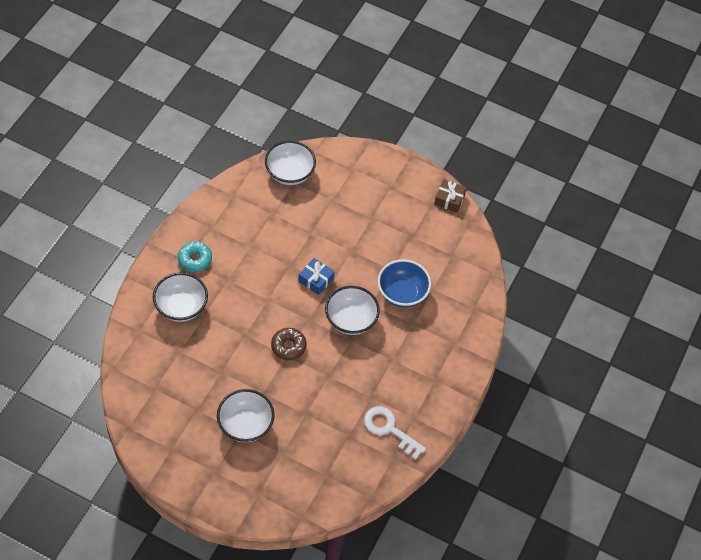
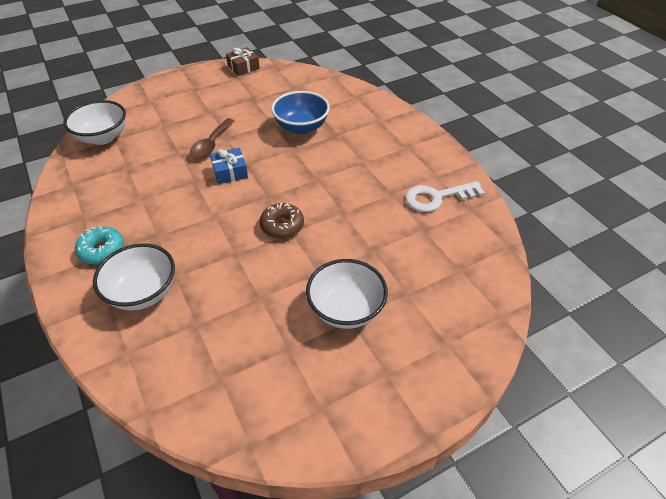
camera: 50 degrees left, 10 degrees down
(335, 247) = (211, 144): none -> brown spoon
(351, 320) = (296, 169): white bowl -> none

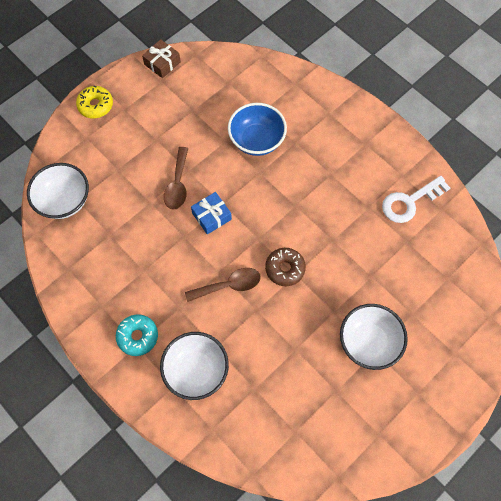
camera: 15 degrees left, 20 degrees up
(171, 83) = (96, 105): none -> yellow donut
(218, 227) = (229, 285): none -> brown spoon

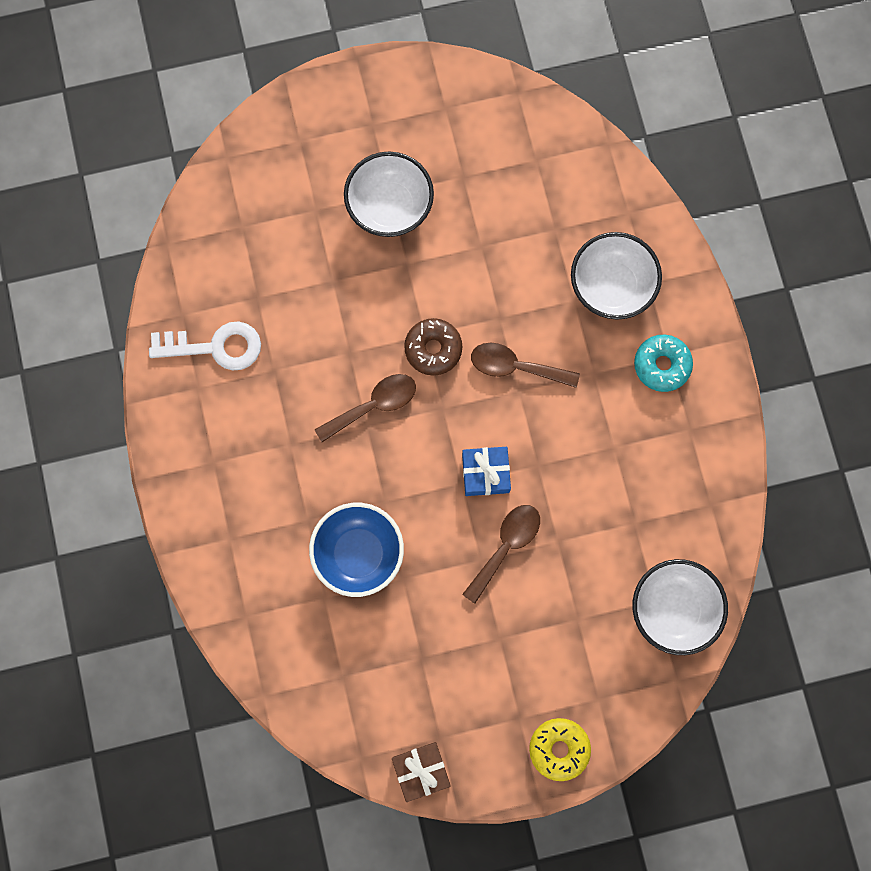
camera: 150 degrees left, 10 degrees up
(298, 219) = (374, 405): none -> brown spoon

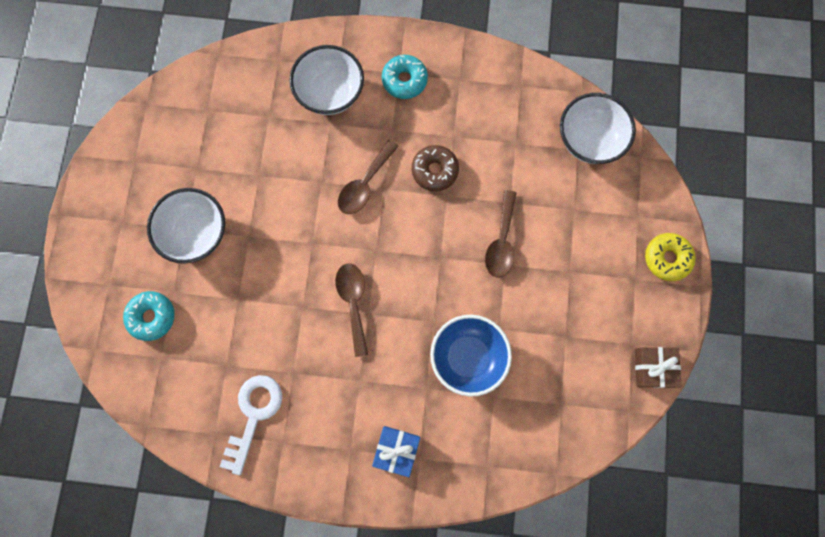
camera: 70 degrees left, 0 degrees up
(281, 199) = (152, 317): none -> turquoise donut
(433, 349) = (326, 241): brown donut -> brown donut (435, 170)
(485, 473) = (439, 236): blue gift -> blue gift (396, 450)
(506, 546) = (501, 241): brown spoon -> brown spoon turned 135 degrees counterclockwise

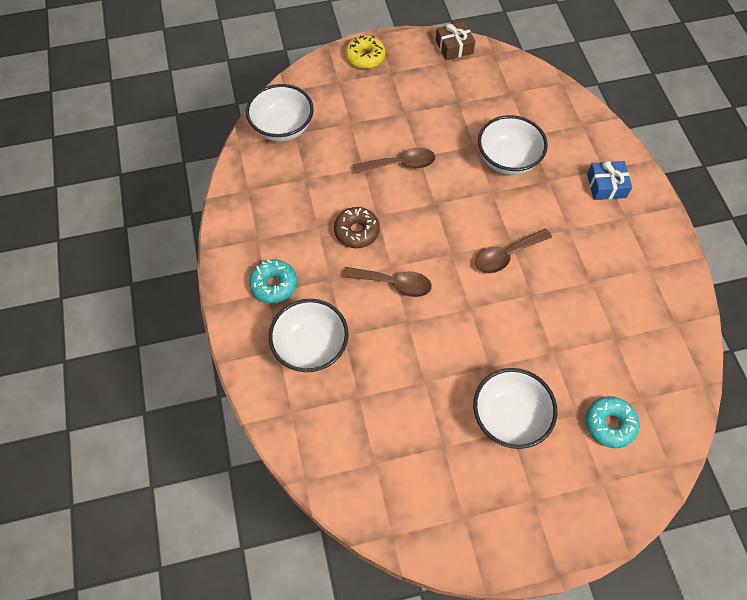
camera: 110 degrees left, 15 degrees down
(253, 415) = (642, 299): white key -> none
(468, 357) = (507, 160): blue bowl -> white bowl

